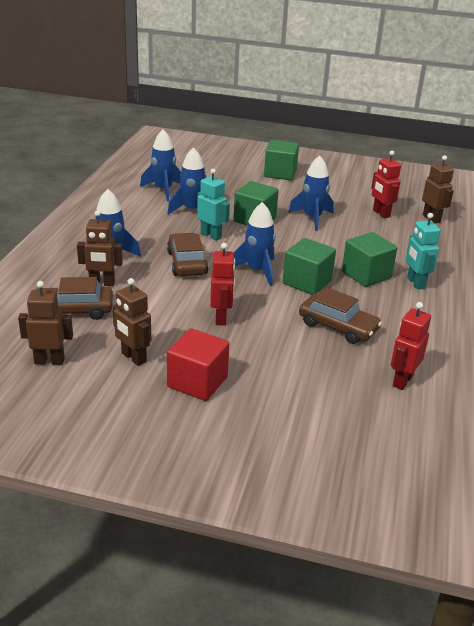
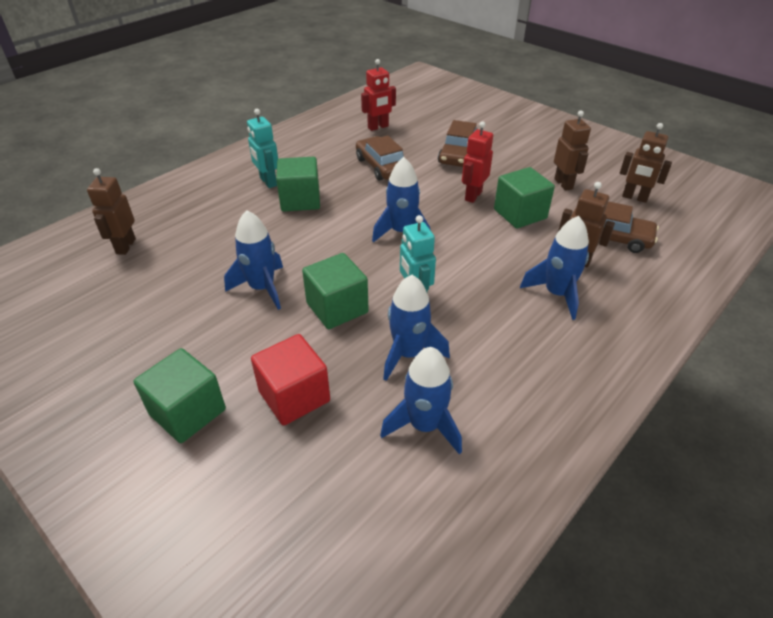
camera: 150 degrees left, 10 degrees up
(187, 263) = (470, 262): brown car -> brown car (458, 154)
(197, 382) = (521, 158): red cube -> red cube (294, 396)
(307, 282) = (364, 208): green cube -> green cube (520, 214)
(381, 213) = (169, 271): red robot -> none
(415, 283) = (268, 182): turquoise robot -> turquoise robot turned 135 degrees clockwise

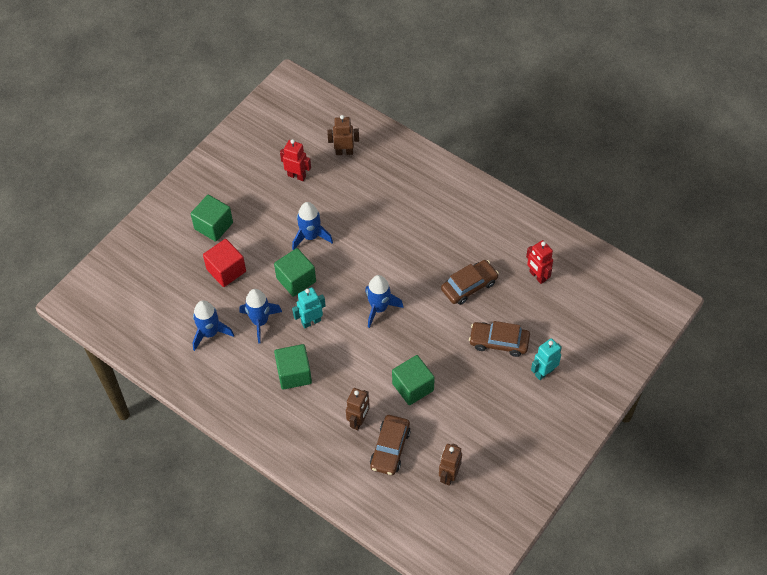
camera: 85 degrees right, 15 degrees up
(268, 182) = (433, 212): turquoise robot -> turquoise robot (544, 372)
(300, 200) = (411, 238): green cube -> green cube (294, 374)
(473, 196) = (434, 354): red robot -> red robot (297, 176)
(557, 294) = (320, 405): blue rocket -> none
(563, 184) = (462, 422): brown robot -> none

